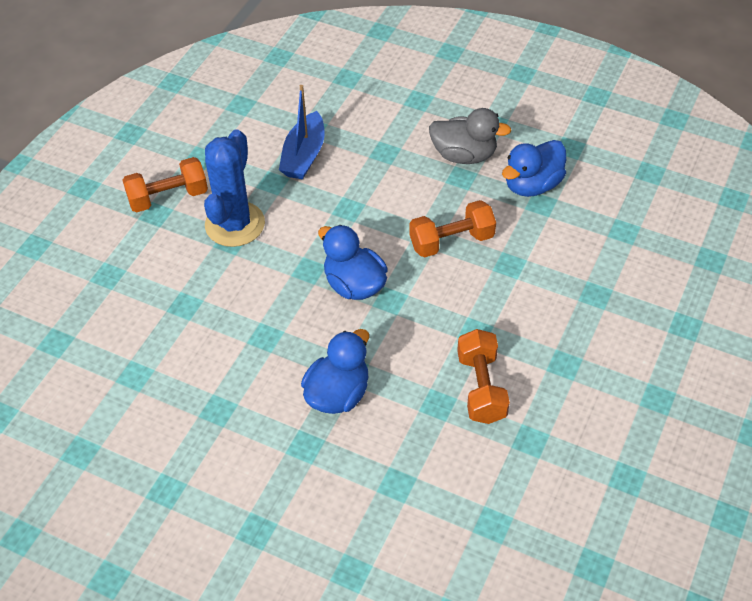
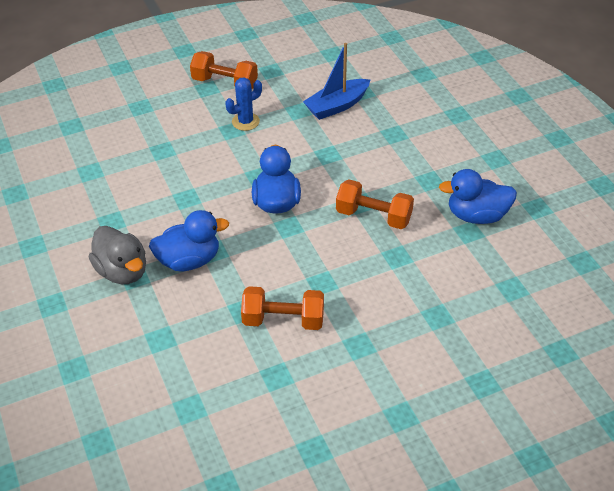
camera: 40 degrees right, 5 degrees down
(235, 224) = (245, 122): blue cactus -> blue cactus, size x0.56
(464, 155) = (448, 167): grey duck -> grey duck (122, 271)
(481, 387) = (283, 320): orange dumbbell -> orange dumbbell turned 60 degrees clockwise

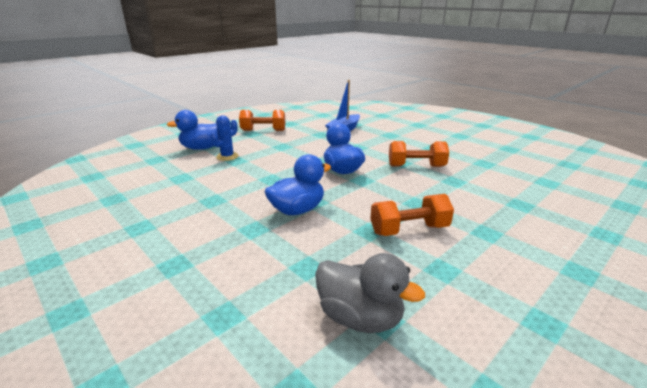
camera: 20 degrees left, 20 degrees down
(122, 271) = (240, 227): grey duck -> grey duck (360, 317)
(245, 122) = (289, 142): blue cactus -> blue cactus (227, 156)
(476, 215) = (480, 156): blue duck -> blue duck (202, 148)

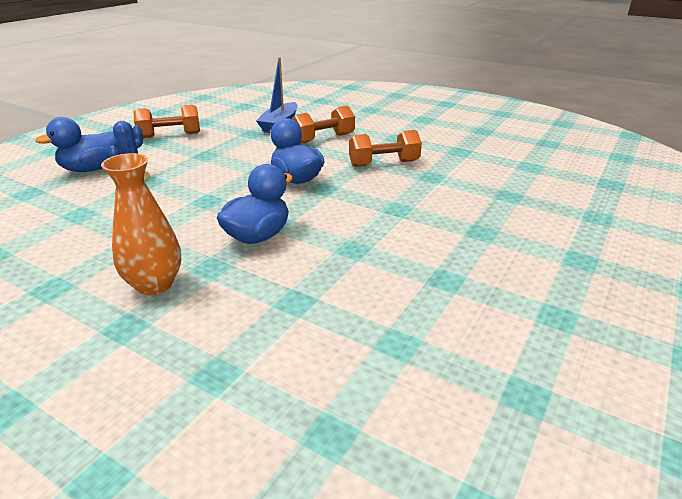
camera: 15 degrees left, 5 degrees up
(208, 236) = (155, 284): none -> orange vase
(360, 317) = (374, 346): grey duck -> none
(409, 230) = (398, 241): orange dumbbell -> orange dumbbell (323, 139)

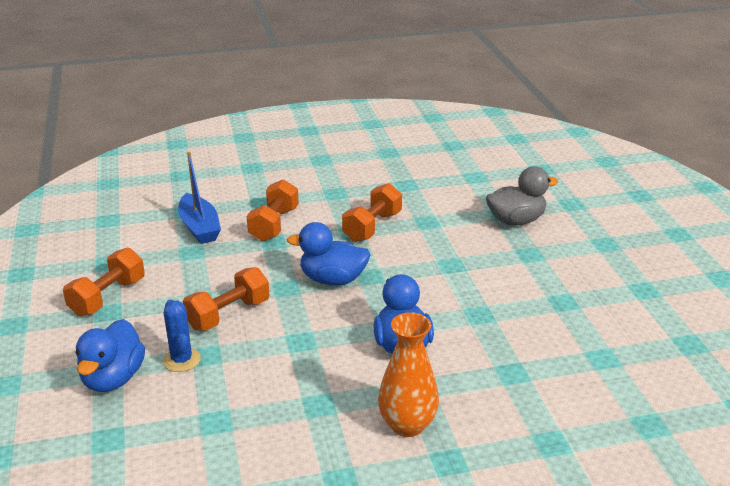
camera: 45 degrees left, 0 degrees up
(202, 168) = (228, 314): none -> orange dumbbell
(513, 206) = (516, 220): none -> grey duck

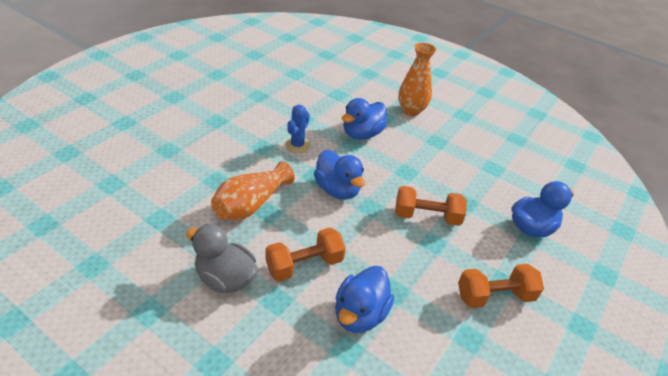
camera: 135 degrees left, 10 degrees up
(181, 360) = (482, 209): blue cactus -> blue cactus (297, 145)
(199, 227) = (360, 314): blue boat -> blue duck
(372, 227) = (251, 204): orange dumbbell -> orange vase
(516, 220) = (174, 139): grey duck -> grey duck (225, 278)

